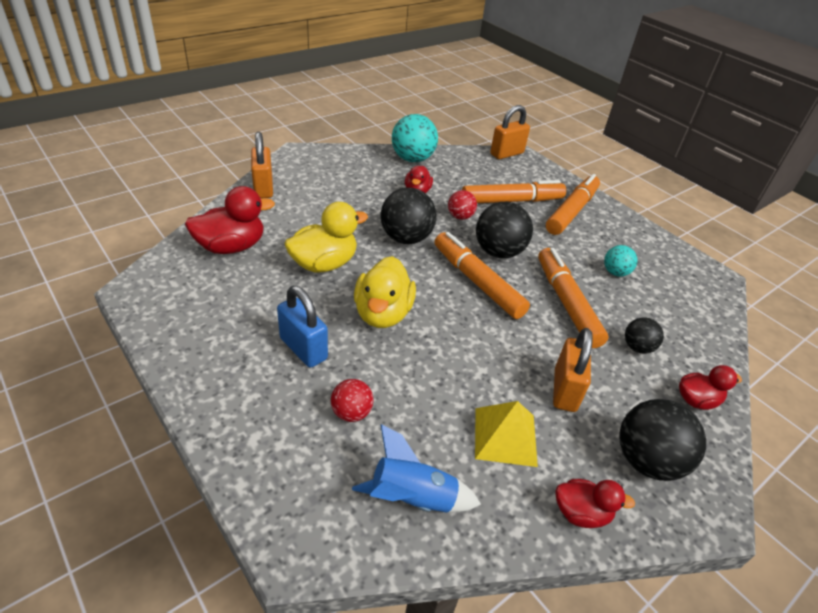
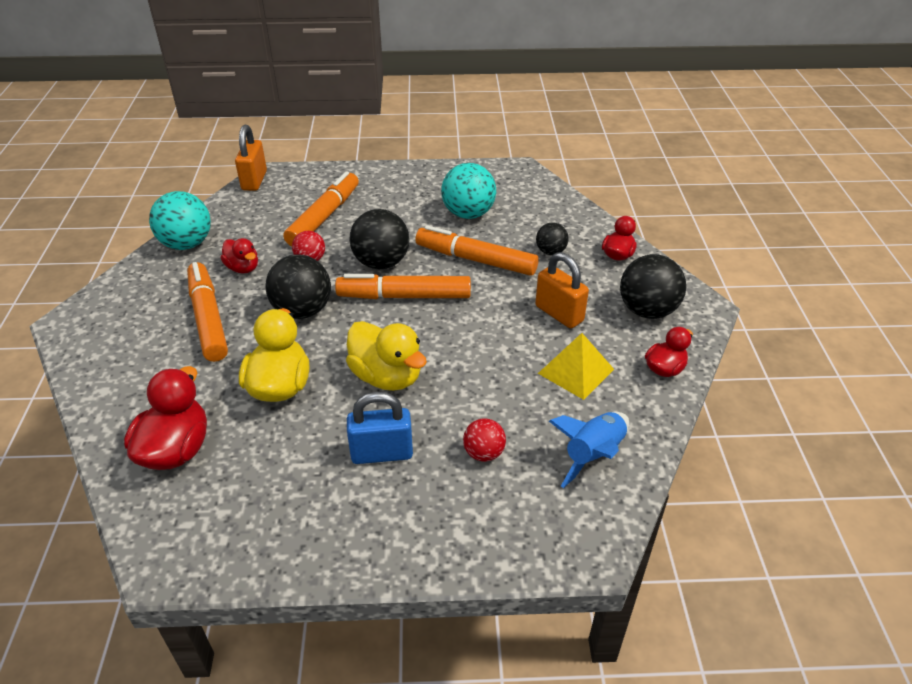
camera: 50 degrees left, 0 degrees up
(263, 188) = (99, 380): orange padlock -> none
(571, 211) = (375, 192): orange marker -> orange marker (208, 318)
(615, 272) = (468, 214): turquoise ball -> turquoise ball, size x1.79

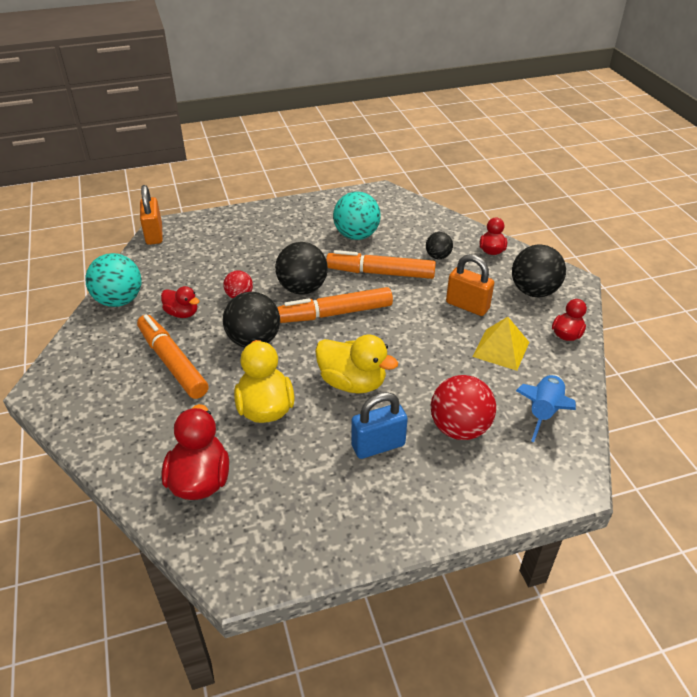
camera: 15 degrees left, 0 degrees up
(324, 217) = (233, 257): orange marker -> none
(483, 453) = (459, 428): red ball -> red ball, size x1.79

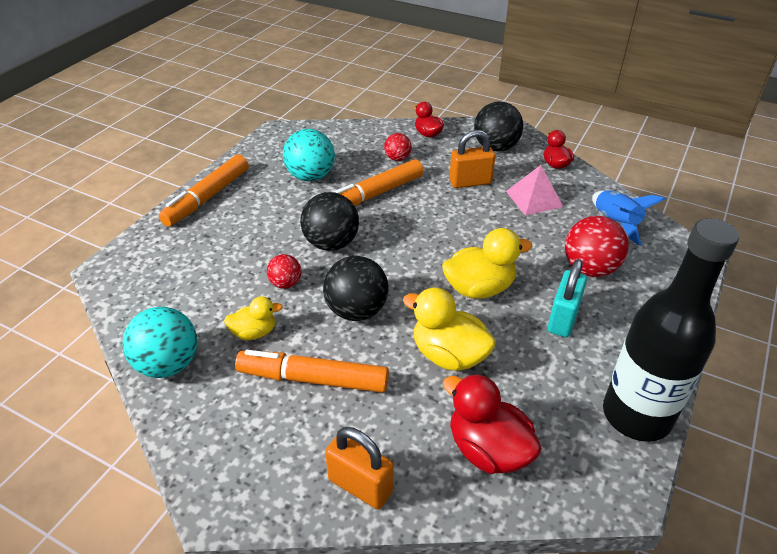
camera: 45 degrees left, 0 degrees up
(154, 234) = (107, 282): orange padlock -> orange padlock (360, 486)
(182, 313) = (254, 332): red duck -> yellow duck
(323, 545) = (636, 415): none -> black bottle
(335, 313) = (388, 246): orange marker -> orange marker (207, 197)
(378, 445) = (563, 319): blue padlock -> turquoise padlock
(438, 256) = (397, 158): black ball -> red ball
(501, 349) = (534, 199): yellow pyramid -> pink pyramid

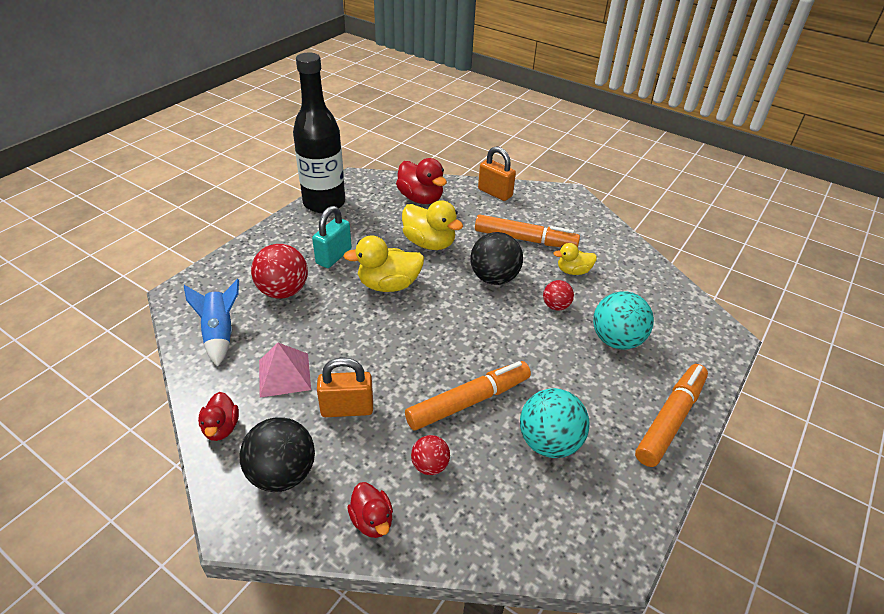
camera: 175 degrees left, 0 degrees up
(168, 364) = (629, 257): turquoise ball -> turquoise ball (616, 340)
(331, 243) = (517, 341): black ball -> none

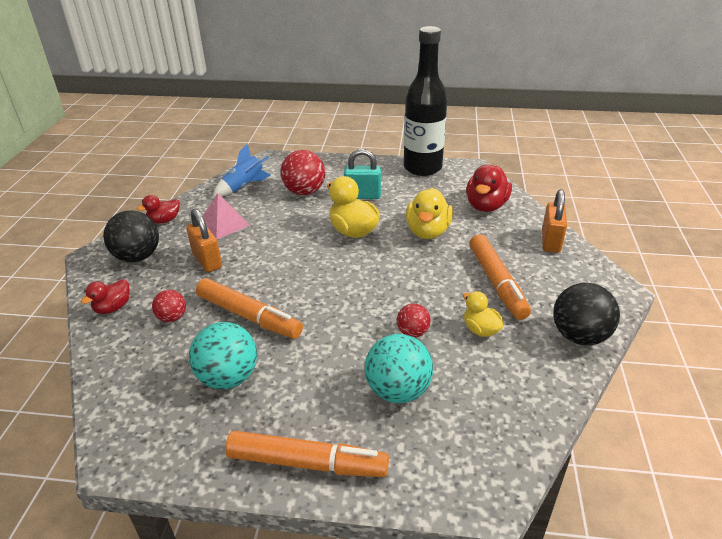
camera: 65 degrees right, 5 degrees down
(494, 278) = (416, 282): black ball -> black ball (579, 336)

